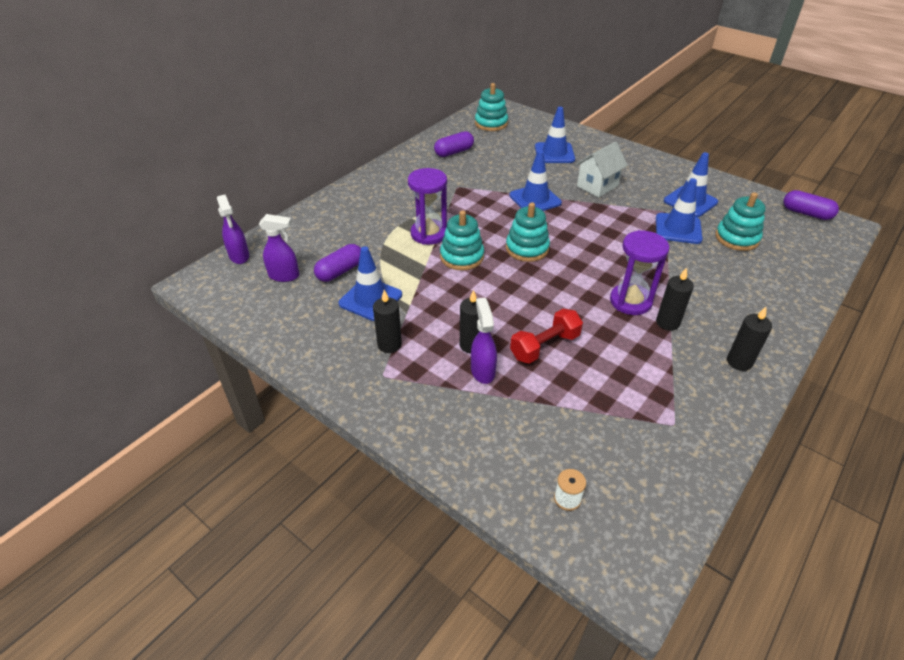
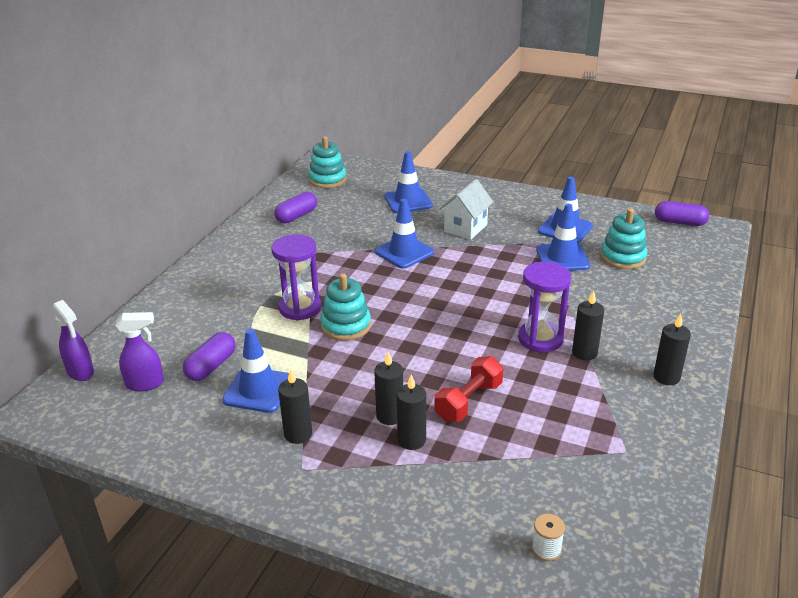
camera: 15 degrees left, 10 degrees down
(482, 371) = (411, 440): purple spray bottle -> black candle
(527, 248) = (414, 305): turquoise stacking toy -> none

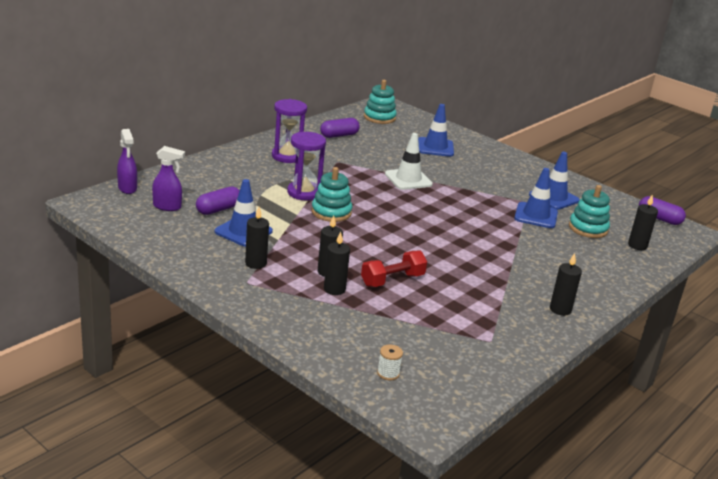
camera: 15 degrees right, 5 degrees down
(404, 252) = (408, 179): blue traffic cone -> white traffic cone
(465, 228) = (469, 176): white house -> none
(540, 339) = (477, 260): purple hourglass -> purple hourglass (287, 156)
(584, 353) = (505, 277): black candle -> black candle (637, 245)

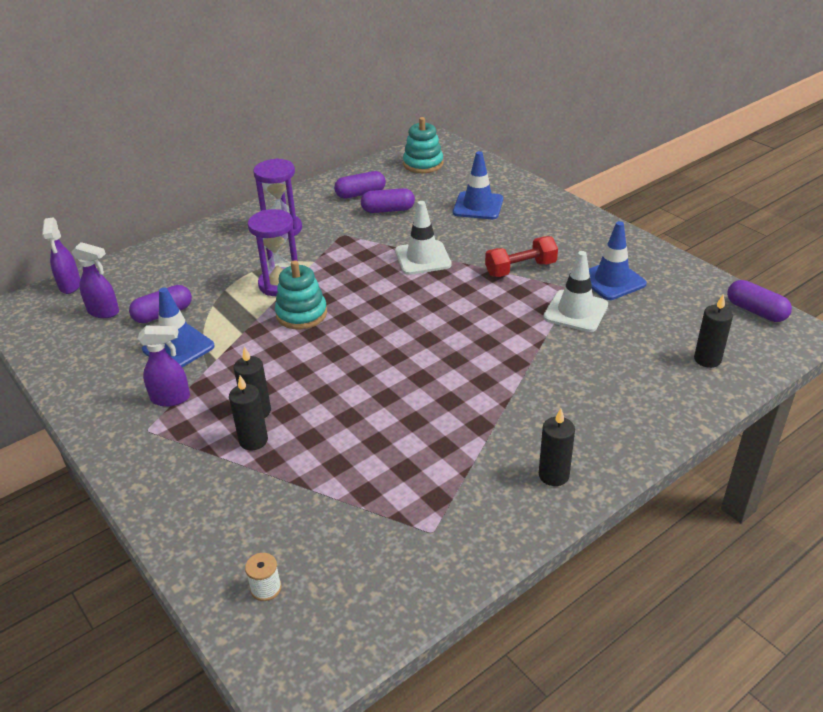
camera: 15 degrees right, 10 degrees up
(255, 263) = (171, 398): black candle -> purple spray bottle
(366, 147) = (388, 210): none -> purple capsule
(392, 280) = (336, 424): red dumbbell -> red dumbbell (520, 269)
(536, 215) = (575, 311): blue traffic cone -> white traffic cone
(588, 228) = (643, 331): turquoise stacking toy -> none

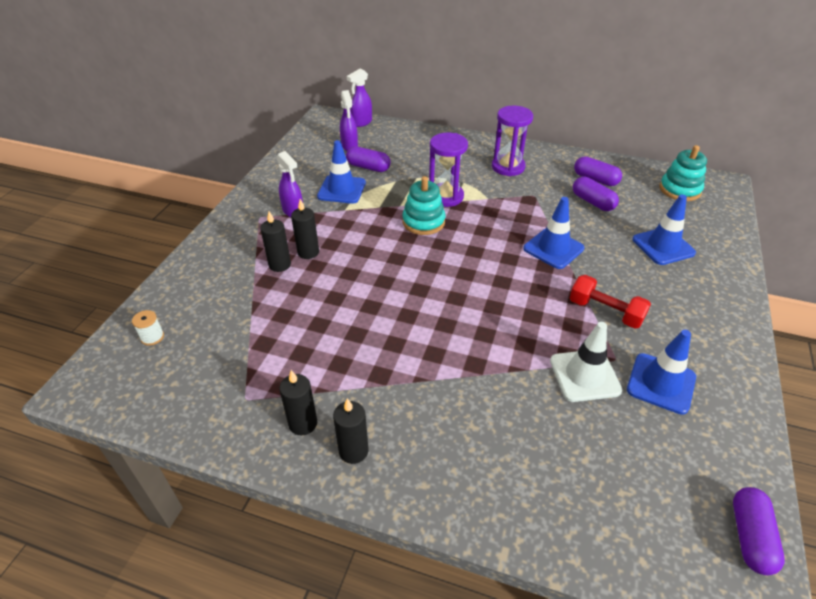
camera: 55 degrees right, 5 degrees up
(423, 258) = (553, 248): white traffic cone -> blue traffic cone
(707, 359) = (615, 516): black candle -> black candle (303, 423)

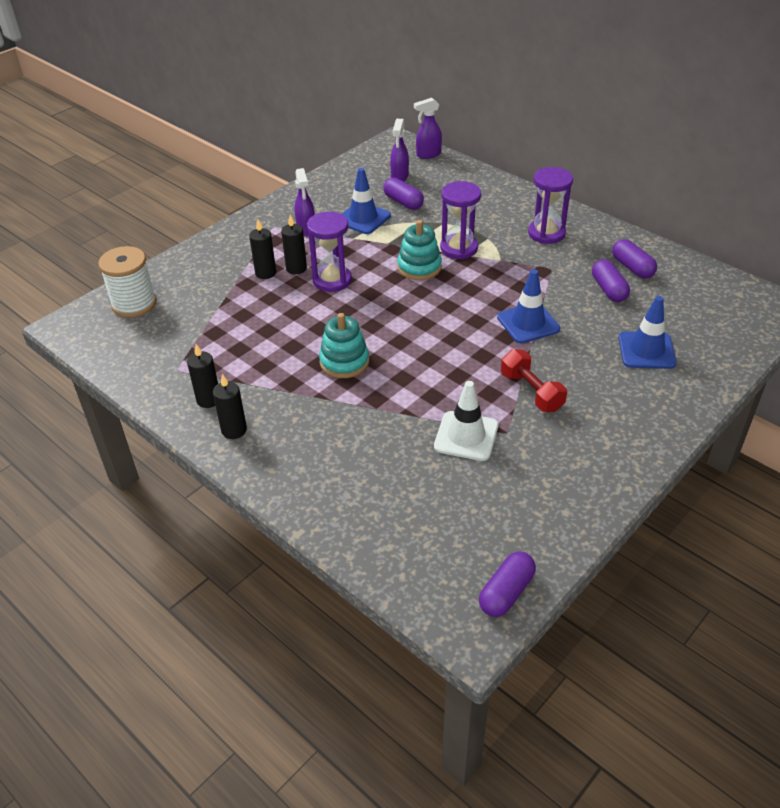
camera: 25 degrees right, 0 degrees up
(152, 337) = (134, 304): white spool -> white spool, size x2.25
(351, 255) = (332, 280): none -> purple hourglass
(661, 383) = (532, 463): blue traffic cone -> none
(679, 190) = (720, 300): turquoise stacking toy -> turquoise stacking toy (344, 362)

